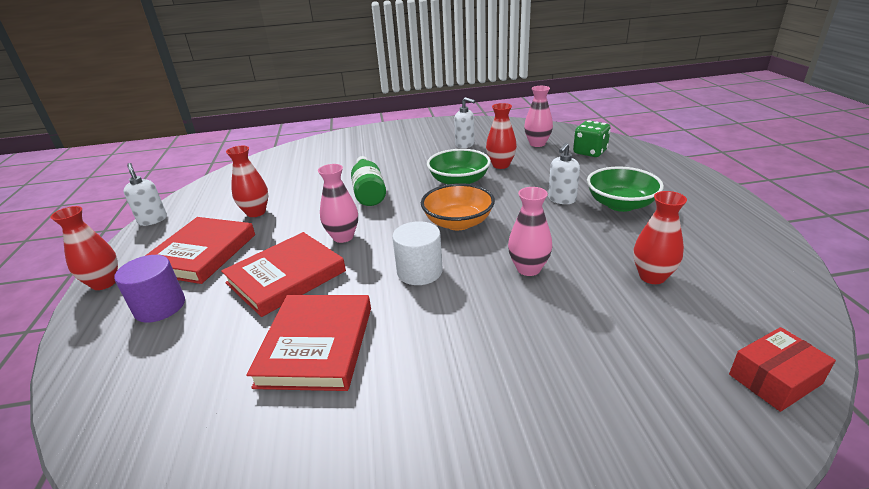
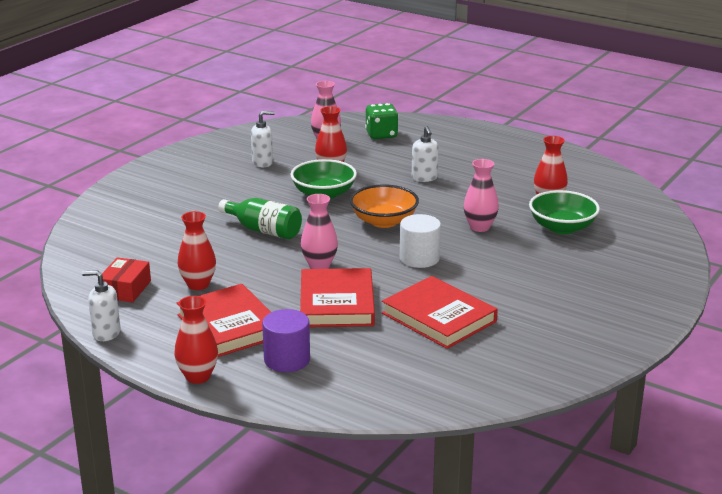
camera: 50 degrees left, 5 degrees down
(620, 204) = (467, 167): green bowl -> green bowl (562, 227)
(774, 379) = (655, 221): red box -> red box (125, 289)

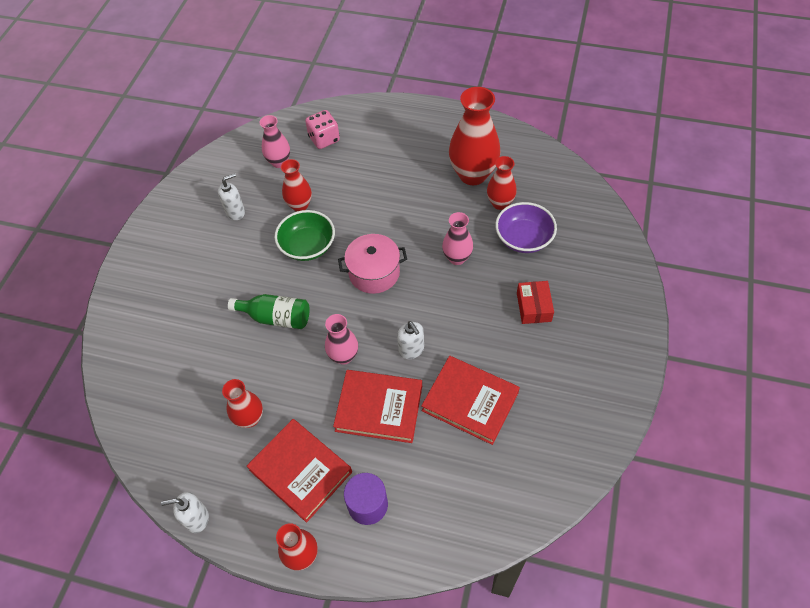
camera: 15 degrees left, 30 degrees up
(125, 289) = (188, 446): red box -> red box (533, 307)
(337, 303) = (379, 408): red book -> red book turned 60 degrees counterclockwise
(381, 135) = (324, 139): green dice -> pink dice
(384, 221) = (374, 273): orange bowl -> pink pot
(419, 258) = (423, 319): white cylinder -> none
(424, 178) = (385, 196): white soap dispenser -> white soap dispenser (411, 350)
(529, 180) = (473, 174): none -> red vase
(562, 227) = (523, 238): green bowl -> purple bowl

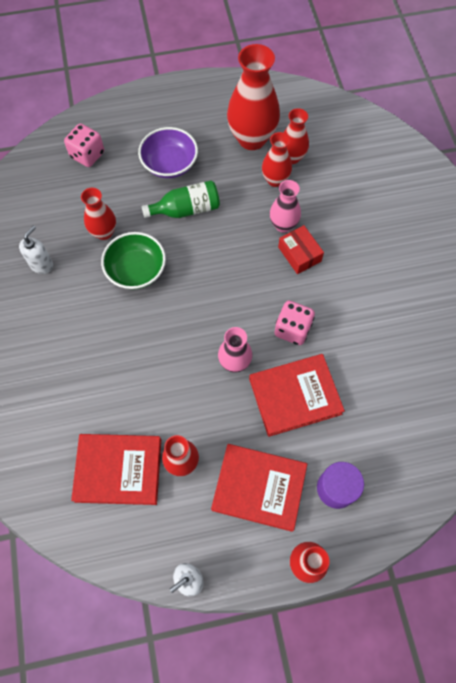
camera: 30 degrees left, 10 degrees up
(276, 317) = (148, 354): green bottle -> green bottle (186, 209)
(279, 162) = (55, 195): pink vase -> none
(374, 273) = (216, 270): pink pot -> none
(411, 350) = (292, 329): white soap dispenser -> pink dice
(470, 401) = (370, 353): red book -> red book (118, 470)
(473, 217) = (275, 180): none -> red vase
(523, 238) = (331, 183): purple bowl -> purple bowl (169, 164)
(533, 307) = (375, 244): red box -> red box (299, 254)

